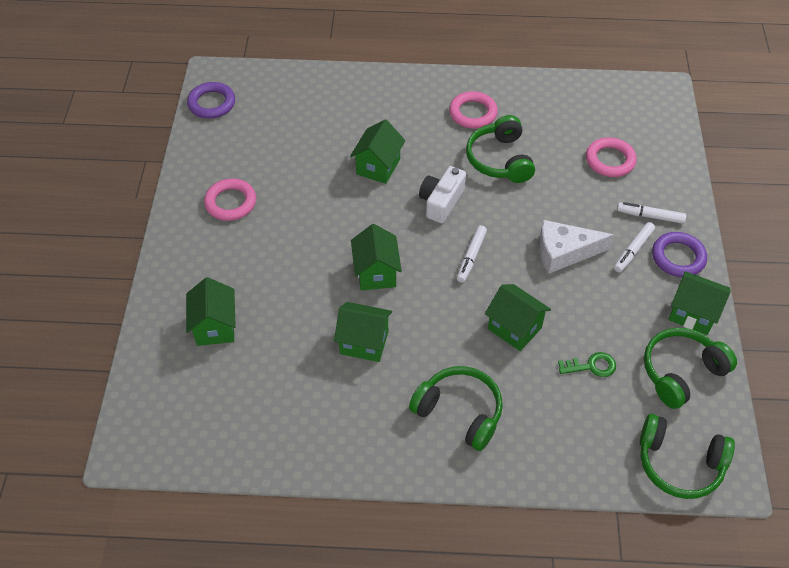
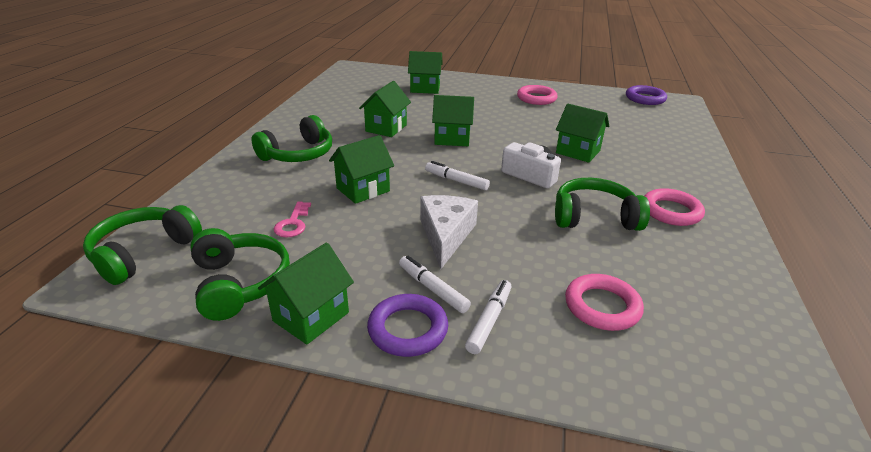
camera: 100 degrees right, 20 degrees down
(591, 366) = (293, 223): green key -> pink key

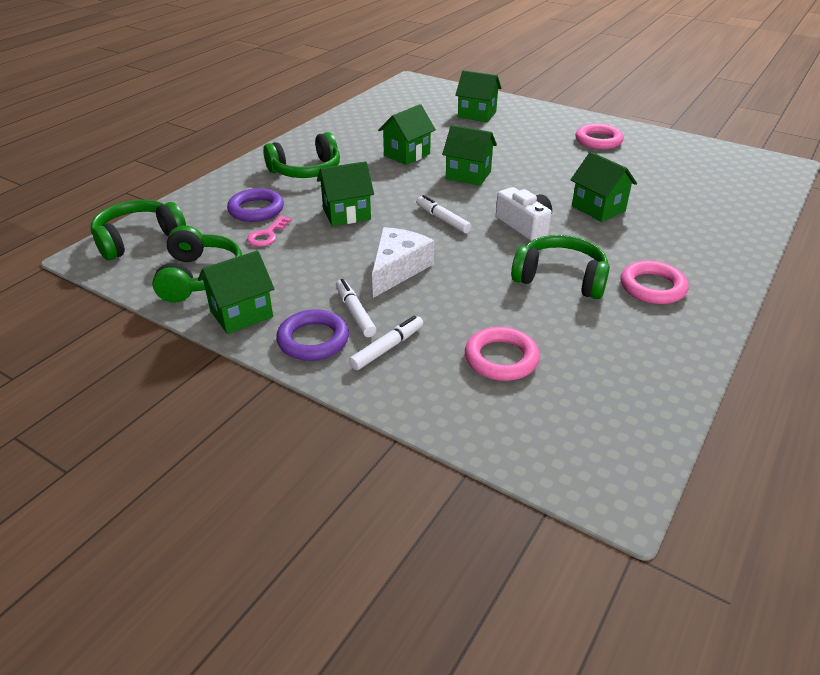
camera: 20 degrees right, 5 degrees up
(645, 98) = (737, 157): purple ring -> purple ring (256, 210)

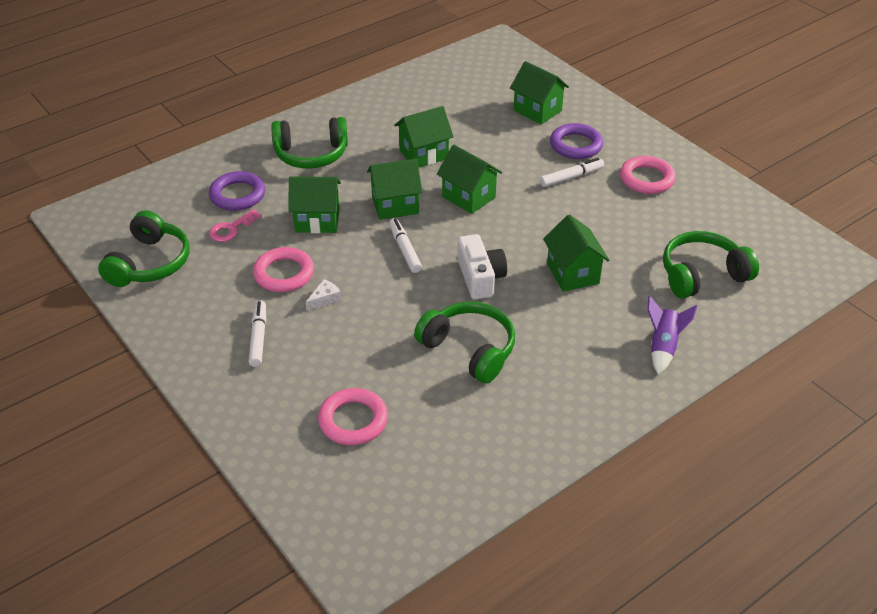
camera: 20 degrees right, 5 degrees up
(138, 239) = (119, 206): green headphones -> green headphones (702, 275)
(241, 314) = (164, 313): green house -> green house (395, 205)
(313, 340) = (208, 356): purple ring -> purple ring (576, 145)
(387, 348) = (264, 382): white marker -> white marker (571, 177)
(397, 269) = (324, 299): white cheese -> white cheese, size x0.45
(652, 287) = (551, 383): pink ring -> pink ring (284, 274)
(715, 242) = (663, 346): none -> purple rocket

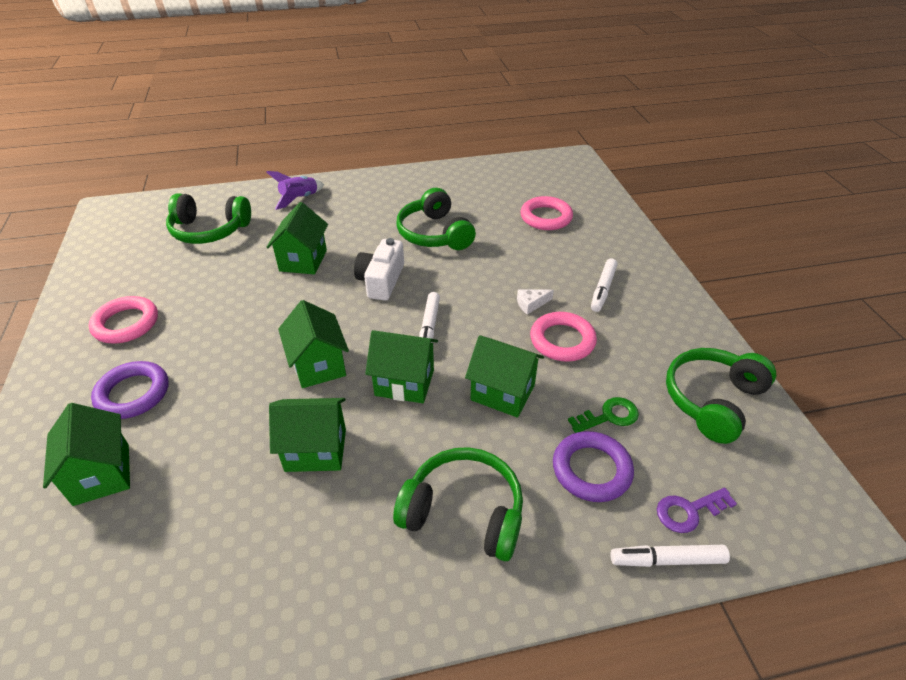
camera: 155 degrees left, 0 degrees up
(170, 192) = (689, 511): none -> purple key
(231, 229) = (609, 416): pink key -> green key
(571, 177) = (191, 352): white marker -> white marker (667, 560)

